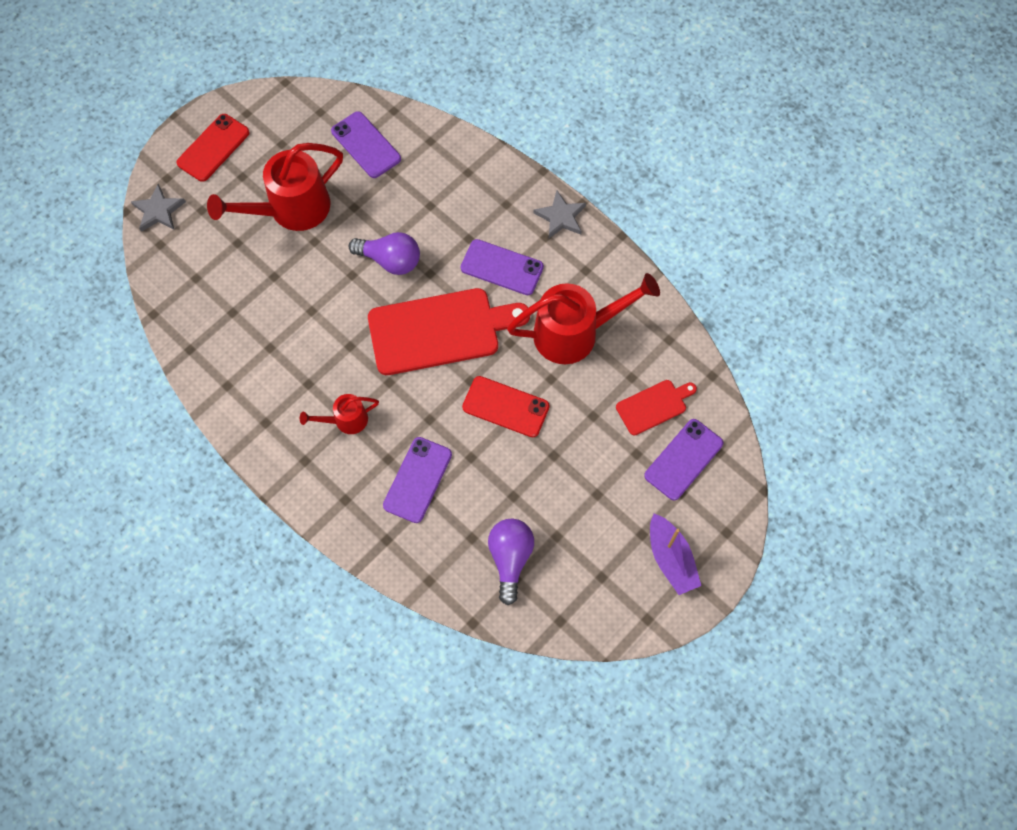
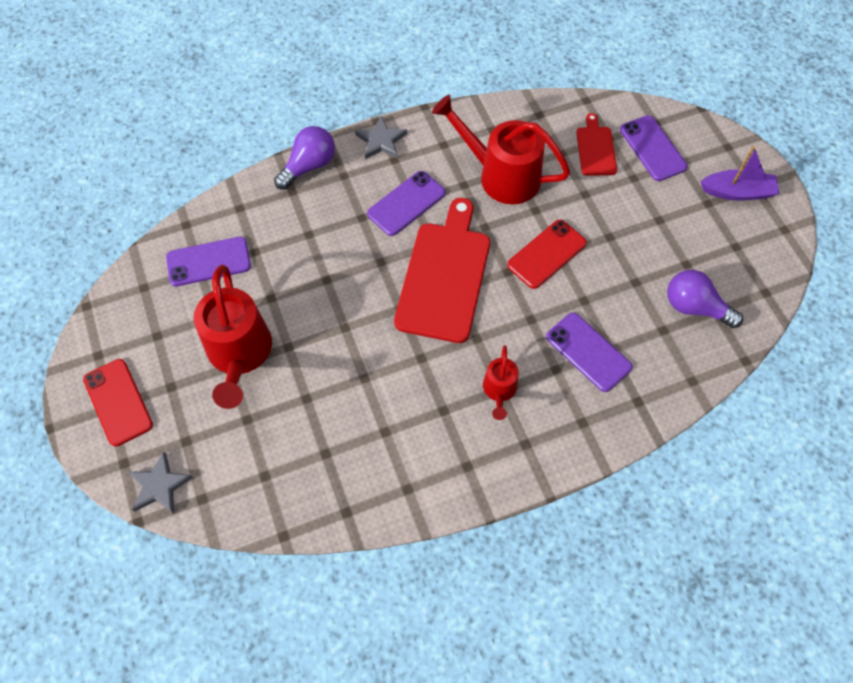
camera: 65 degrees left, 5 degrees down
(390, 260) = (348, 288): purple light bulb -> purple light bulb (309, 166)
(575, 333) = (500, 175): red watering can -> red watering can turned 75 degrees counterclockwise

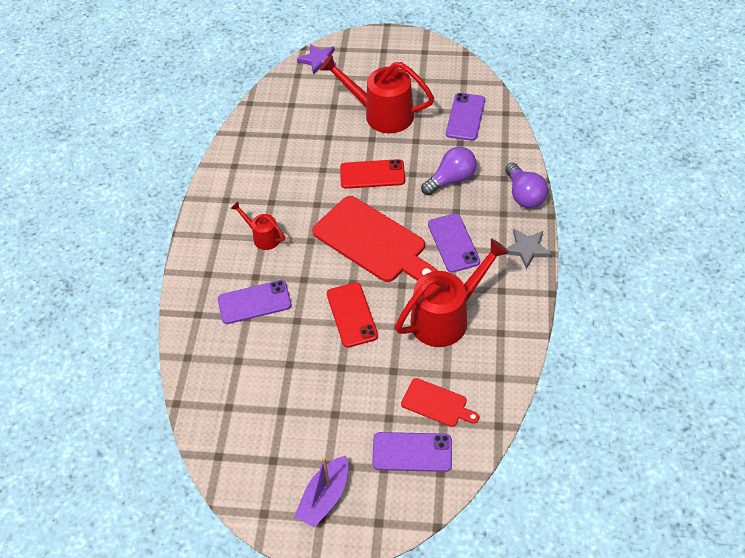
camera: 120 degrees right, 10 degrees down
(118, 402) = (385, 54): red phone -> red phone (372, 174)
(159, 485) = (318, 60): grey star -> purple star
(694, 307) = (241, 393): purple light bulb -> purple light bulb (451, 179)

